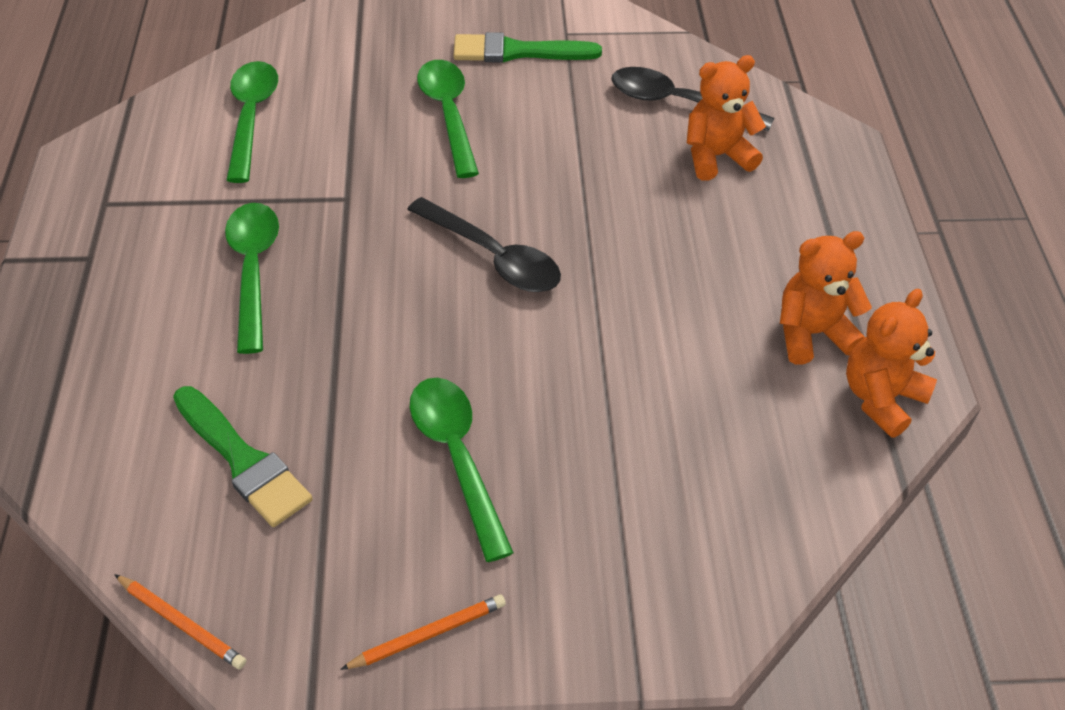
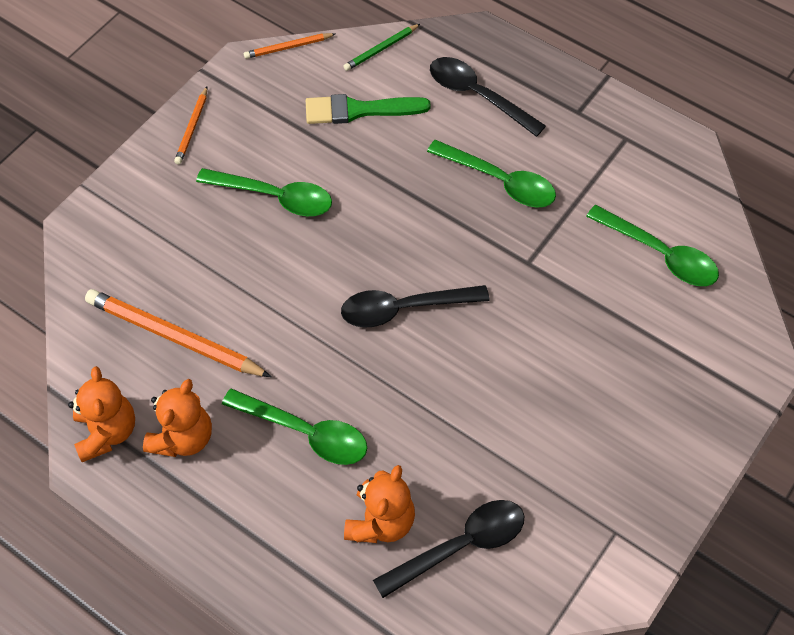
camera: 130 degrees right, 10 degrees up
(108, 506) = (381, 49): none -> green pencil
(127, 357) = (478, 96): none -> black spoon
(448, 115) = (570, 375): green spoon -> green spoon (305, 432)
(517, 52) = (615, 476): green brush -> none
(725, 420) = (174, 337): none -> orange pencil

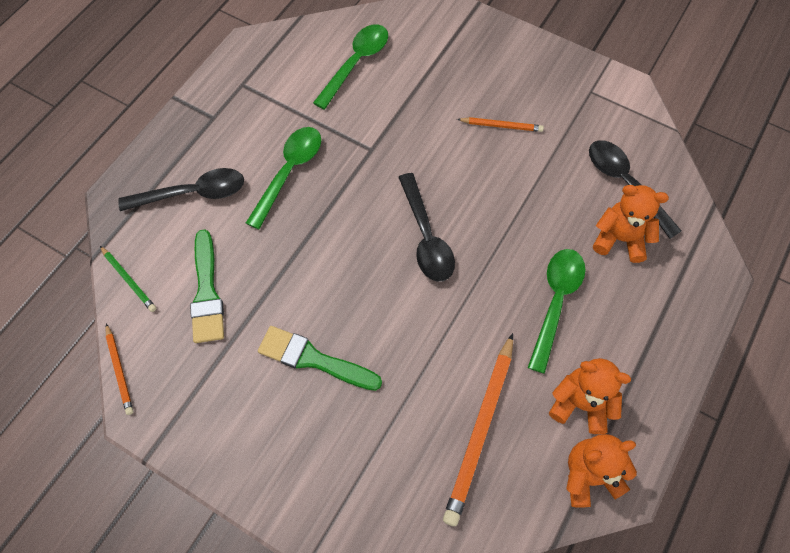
camera: 95 degrees left, 5 degrees up
(192, 128) = (226, 455): orange pencil -> orange pencil (501, 126)
(274, 197) = (313, 359): green spoon -> green brush
(478, 96) = (192, 193): black spoon -> black spoon turned 135 degrees counterclockwise

